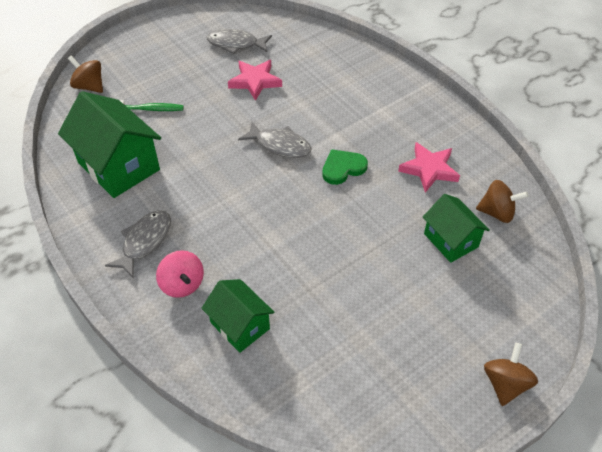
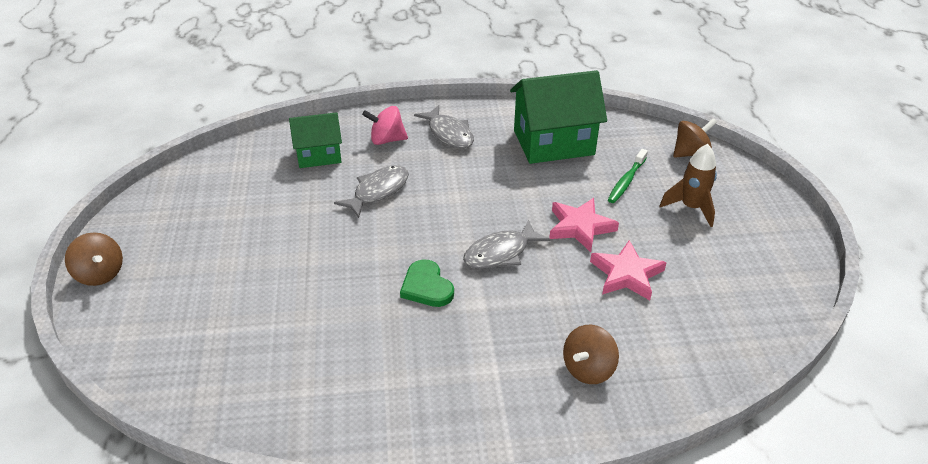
camera: 120 degrees right, 10 degrees down
(162, 71) = (691, 208): none -> brown rocket
(235, 44) = (717, 285): grey fish -> grey fish (378, 191)
(343, 168) = (426, 287): green heart -> green heart turned 150 degrees clockwise
(429, 169) = (360, 360): pink star -> pink star (580, 227)
(450, 240) = (257, 322): green house -> none
(497, 212) = (247, 385): brown spinning top -> brown spinning top (588, 369)

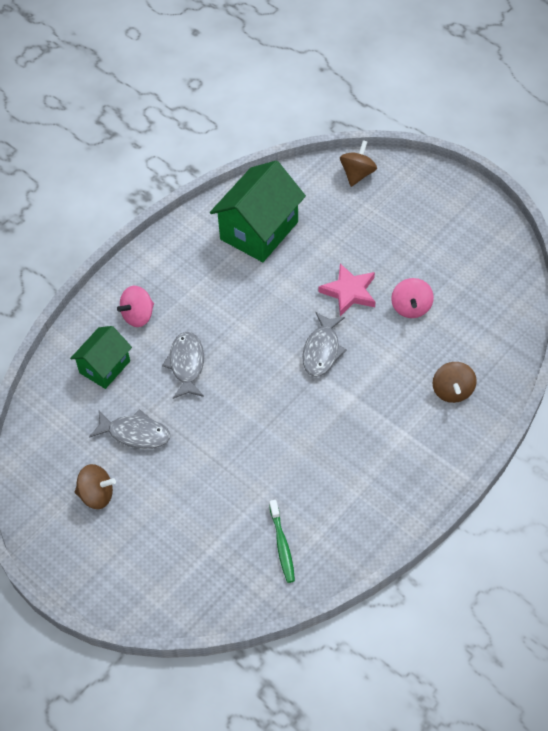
camera: 40 degrees left, 15 degrees up
(100, 274) = (79, 578): brown spinning top -> brown spinning top (97, 495)
(426, 287) = (305, 411): green heart -> none
(449, 134) = (177, 276): grey fish -> grey fish (135, 433)
(626, 181) = (340, 231): green toothbrush -> green toothbrush (282, 545)
(626, 274) = (411, 307): pink star -> pink spinning top
(691, 208) = (400, 224): brown rocket -> none

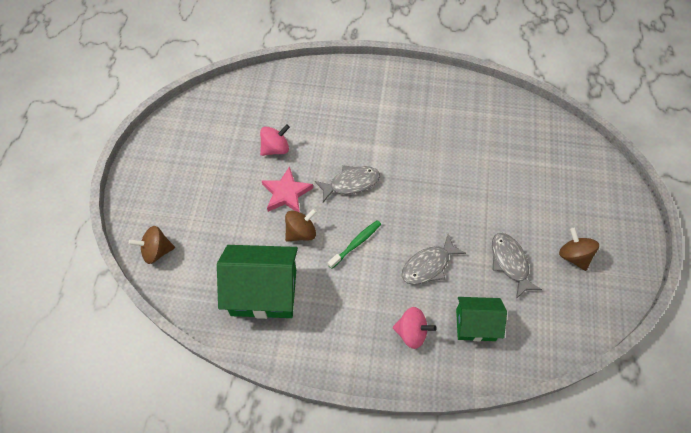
camera: 125 degrees left, 5 degrees up
(282, 545) = (510, 128): green toothbrush -> green toothbrush (356, 243)
(452, 391) = (330, 95): brown spinning top -> brown spinning top (301, 232)

